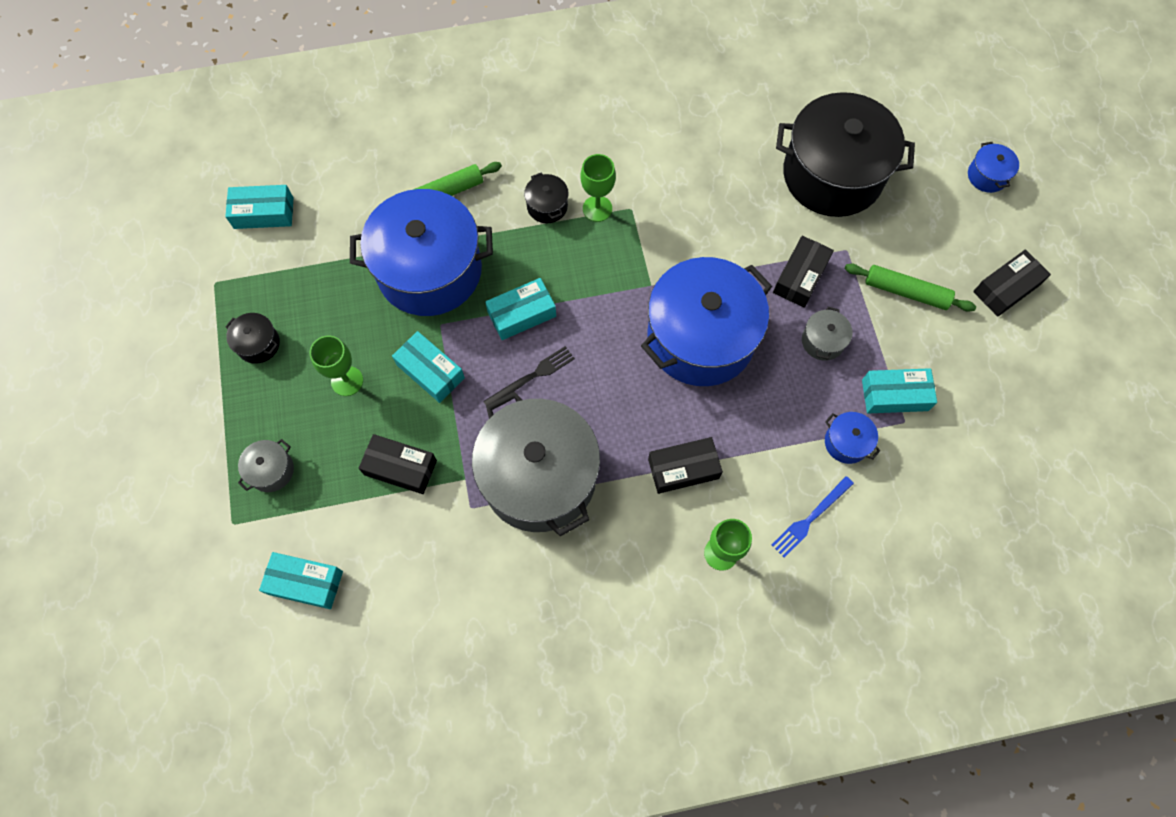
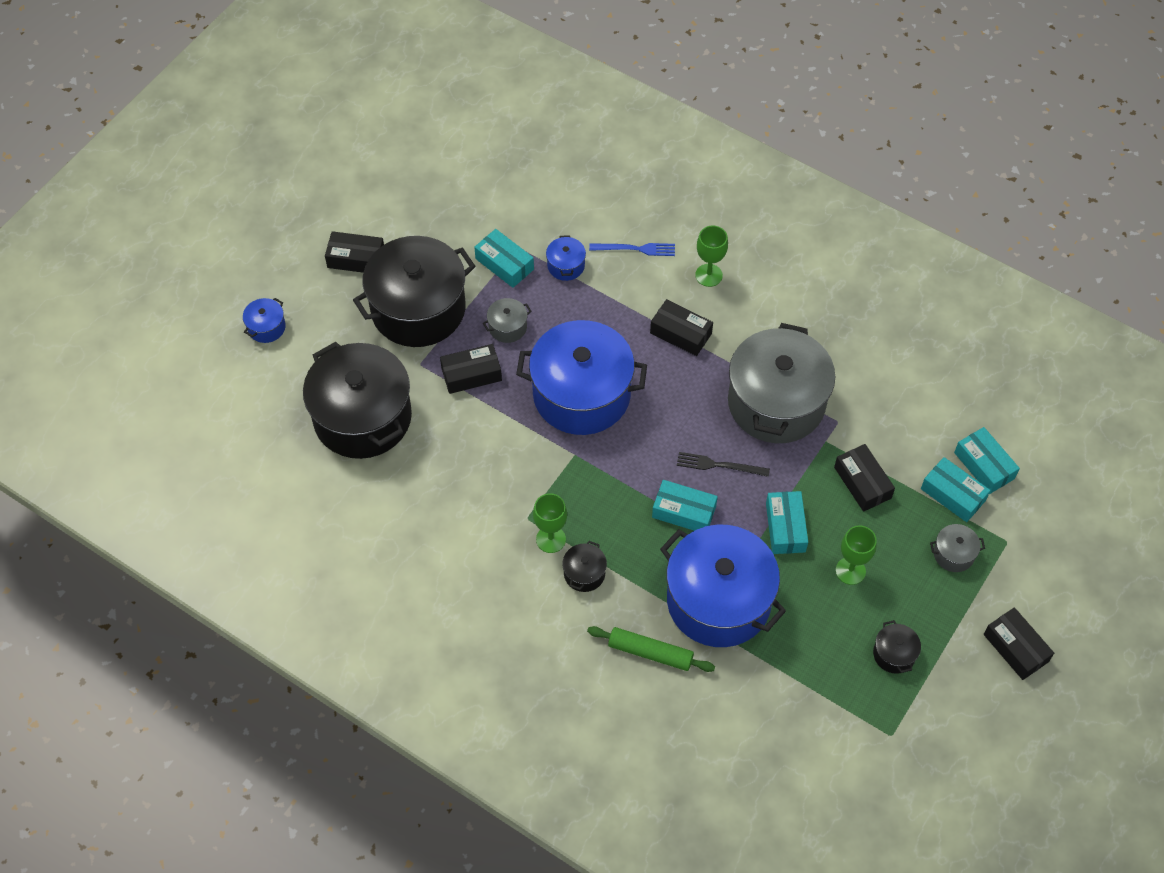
camera: 135 degrees left, 10 degrees down
(160, 432) = (1016, 648): none -> black box
(263, 213) = (805, 764): turquoise box -> turquoise box (953, 494)
(906, 292) = (418, 309): green rolling pin -> black pot

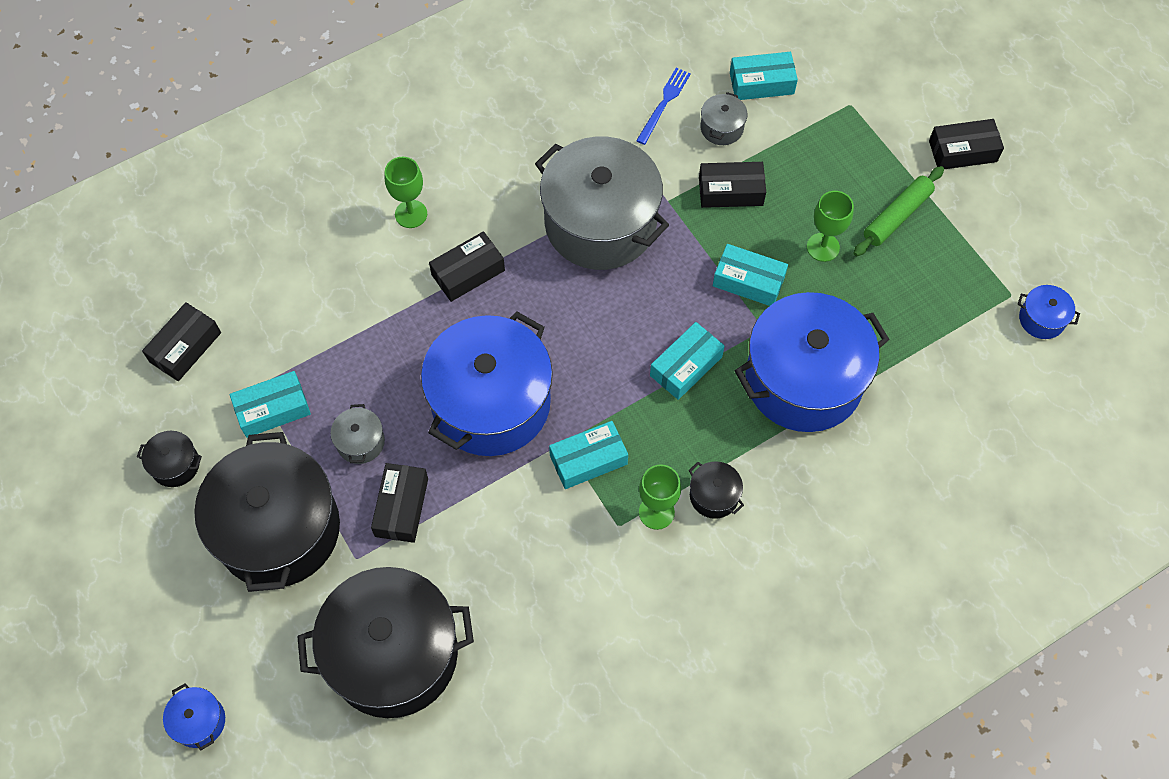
camera: 65 degrees left, 5 degrees up
(356, 259) = (163, 572): black box -> black box (185, 347)
(566, 266) = (314, 347): blue pot -> blue pot (1041, 319)
(635, 249) = (335, 268): blue fork -> blue fork (664, 103)
(650, 652) = (835, 471): green rolling pin -> green rolling pin (897, 216)
(719, 465) = (647, 309): black fork -> none
(894, 654) = (928, 252): black pot -> black pot (175, 465)
(953, 494) = (780, 123): turquoise box -> turquoise box (588, 460)
(953, 554) = (844, 153): grey pot -> grey pot (722, 128)

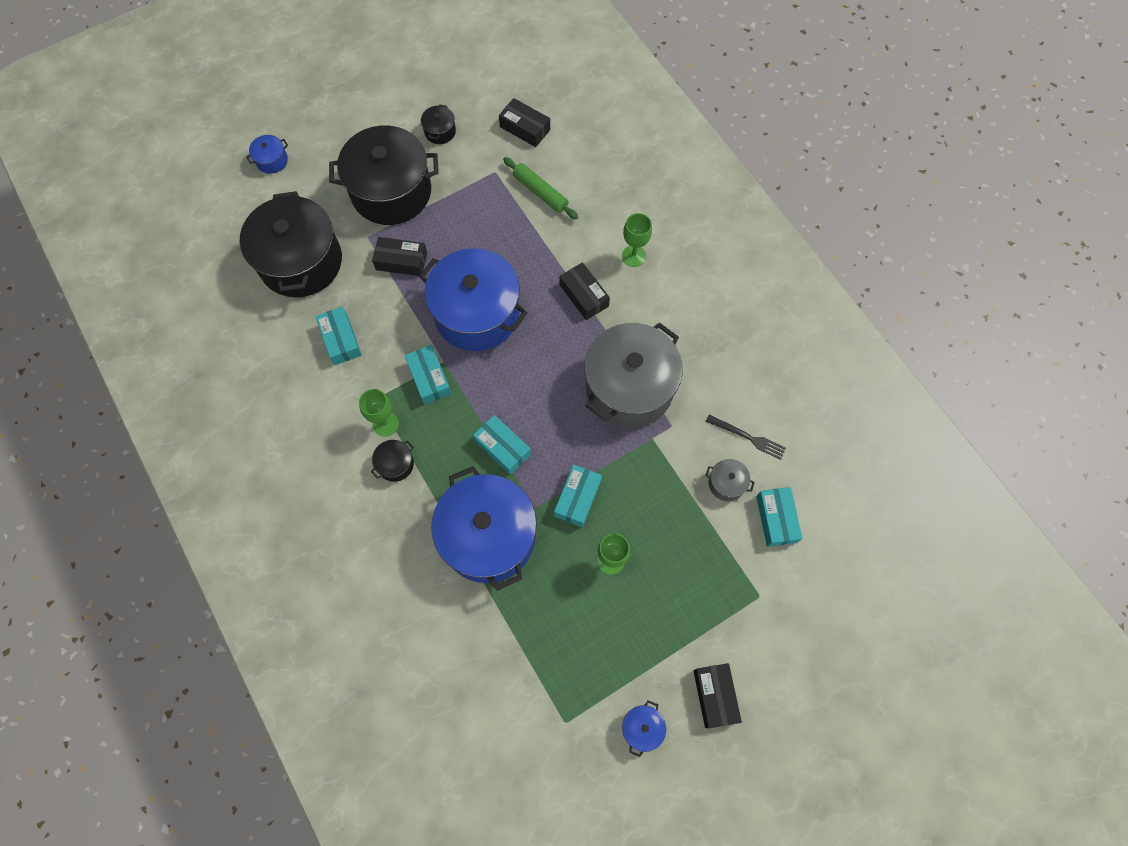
camera: 90 degrees right, 5 degrees up
(273, 409) = (477, 182): turquoise box -> turquoise box (341, 340)
(360, 442) = (450, 234): grey pot -> none
(664, 103) = (748, 437): blue fork -> black fork
(730, 191) = (663, 488): black box -> none
(897, 216) = (643, 627): green rolling pin -> green rolling pin (540, 192)
(1041, 319) = (541, 747): blue pot -> blue pot (642, 728)

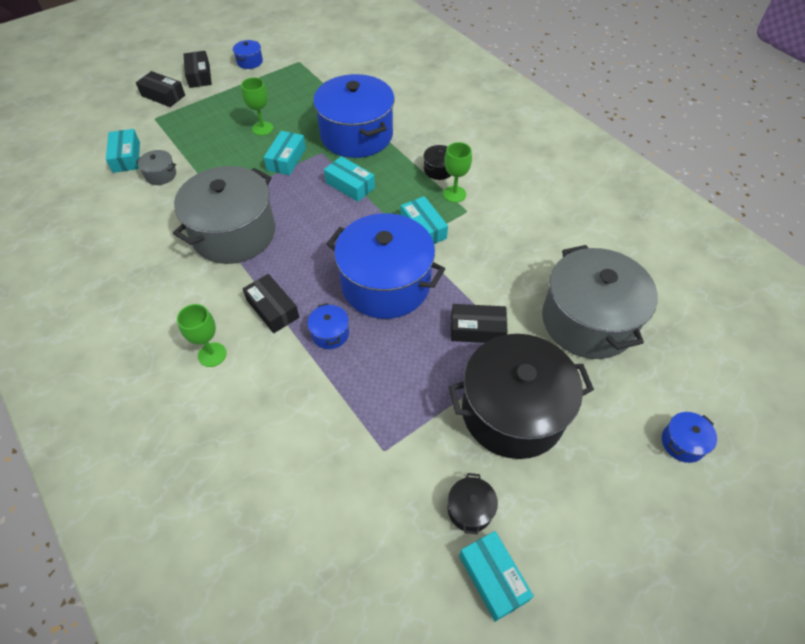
camera: 175 degrees right, 15 degrees down
(301, 261) = (588, 321): black pot -> grey pot
(341, 340) = (516, 252): turquoise box -> turquoise box (493, 578)
(525, 128) = (347, 526): black box -> black box (163, 95)
(532, 267) = (330, 333): none -> blue pot
(540, 192) = (322, 426): green rolling pin -> none
(748, 437) = (132, 205): black fork -> none

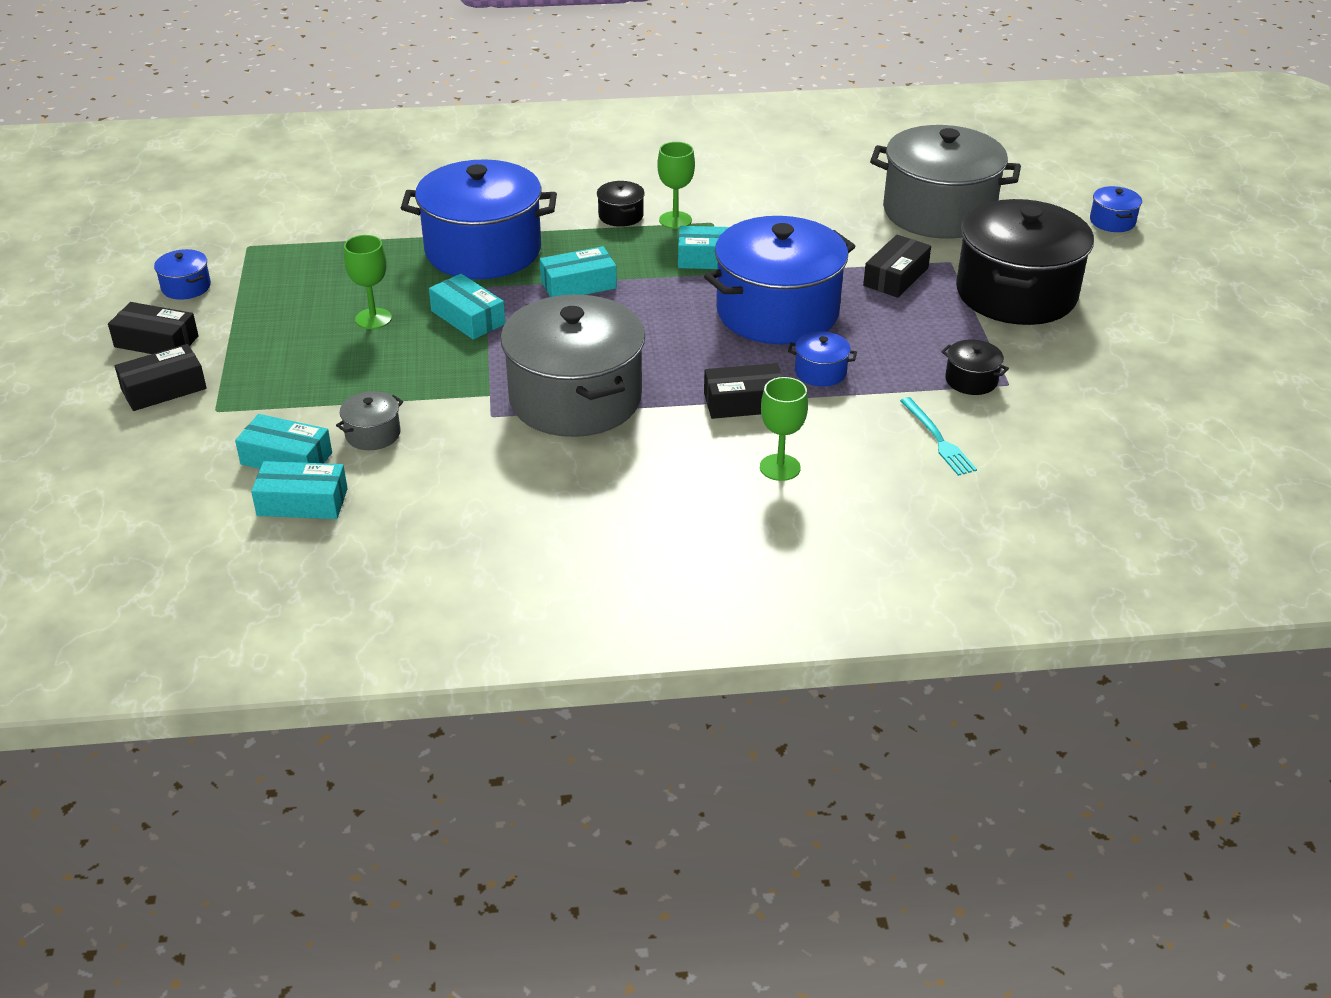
camera: 60 degrees left, 15 degrees down
(288, 430) = (938, 439): none -> turquoise fork
(470, 509) = (1109, 355): black pot -> black pot (971, 380)
(493, 578) = (1186, 367): turquoise box -> turquoise box (302, 502)

